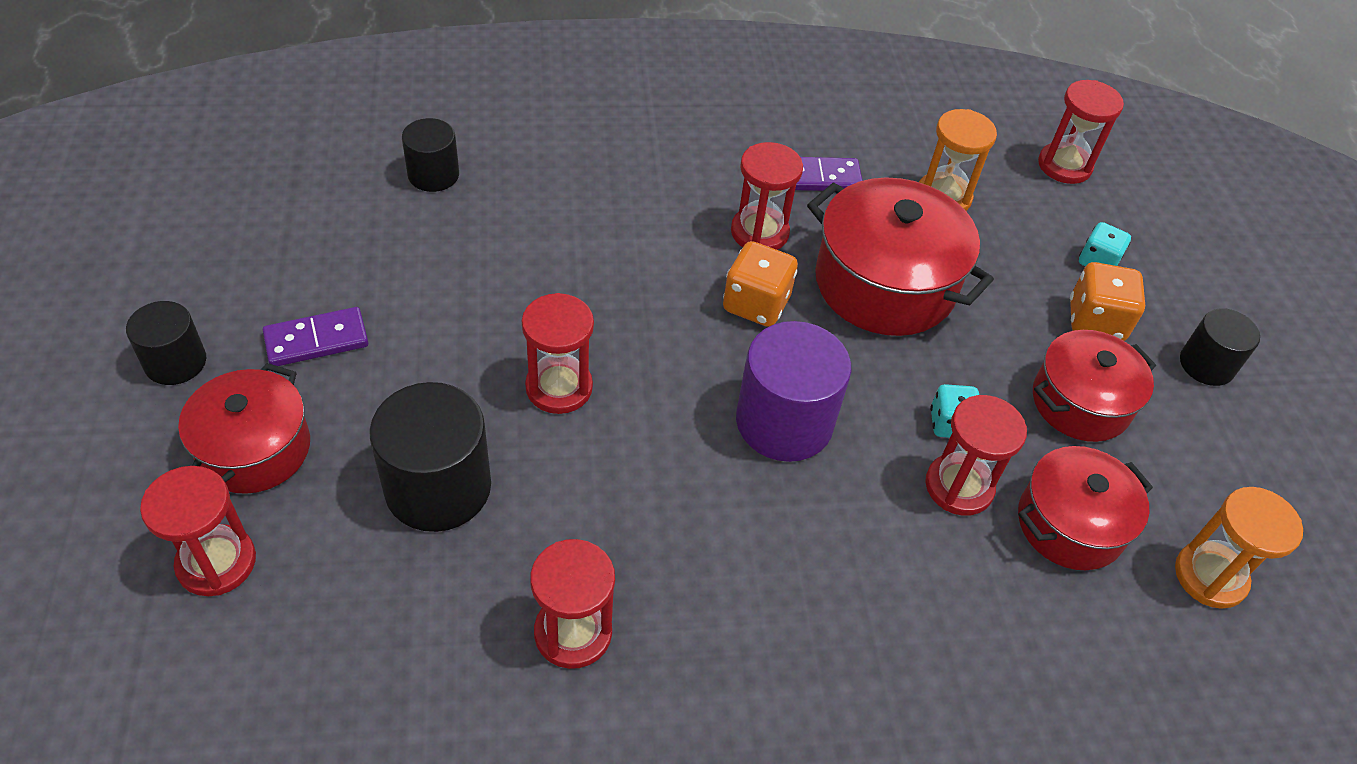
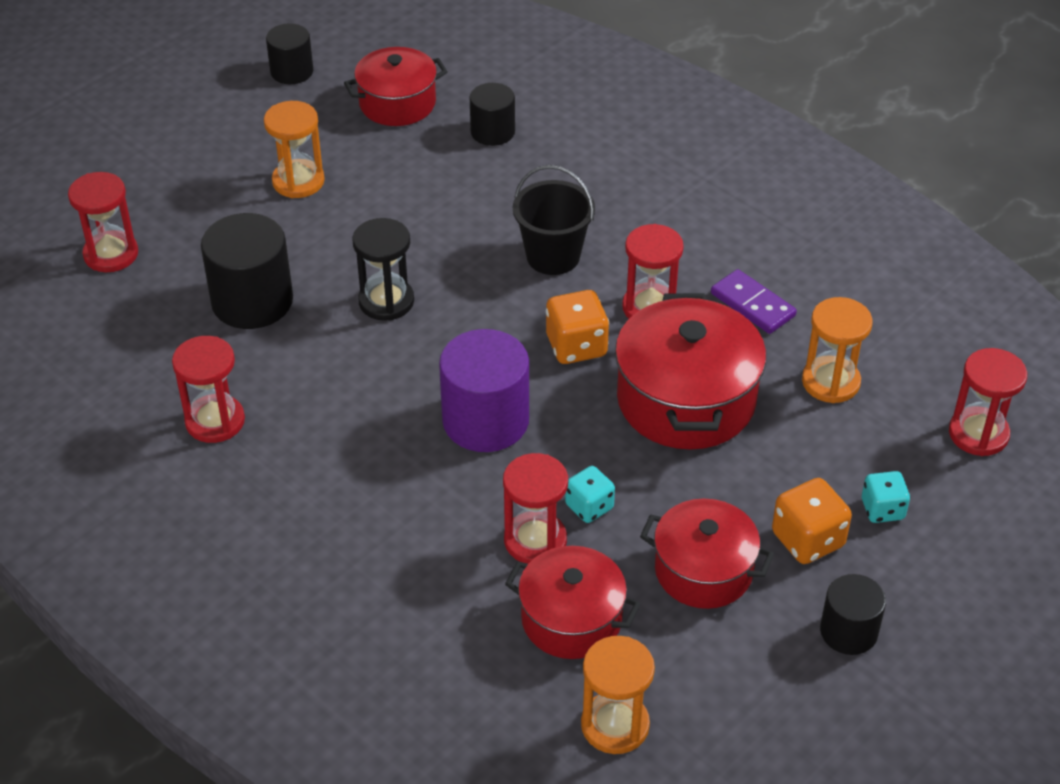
camera: 55 degrees right, 5 degrees down
(175, 362) = (218, 143): black cylinder -> black cylinder (292, 71)
(254, 449) = (196, 214): red pot -> red pot (397, 103)
(316, 340) = (298, 181): purple domino -> orange hourglass
(559, 387) = (386, 301): red hourglass -> black hourglass
(633, 245) = (553, 256): none -> black bucket

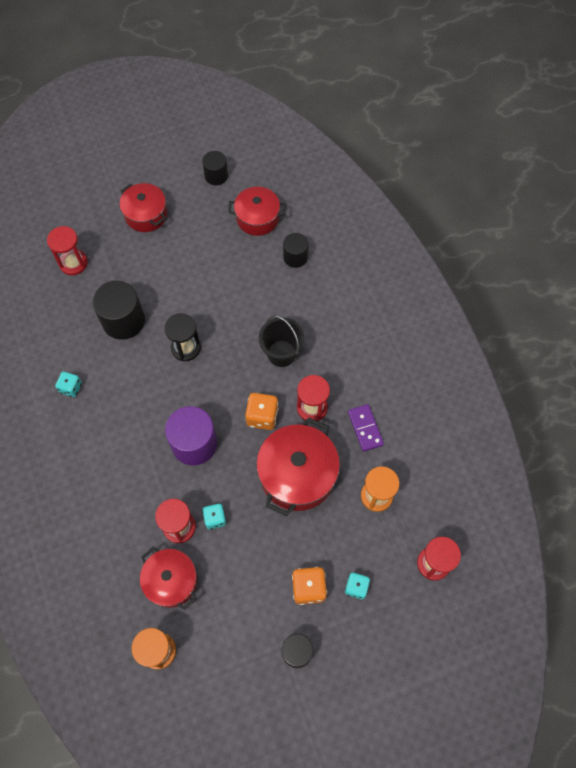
camera: 25 degrees right, 20 degrees up
(215, 421) = (71, 388): red hourglass -> turquoise dice
(298, 181) = (183, 252): orange hourglass -> none
(703, 570) = (248, 582): red pot -> red pot (146, 215)

